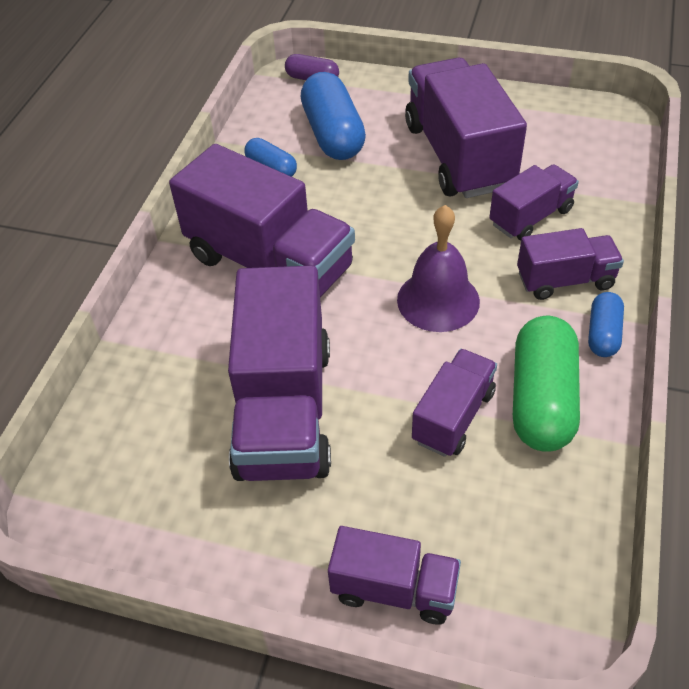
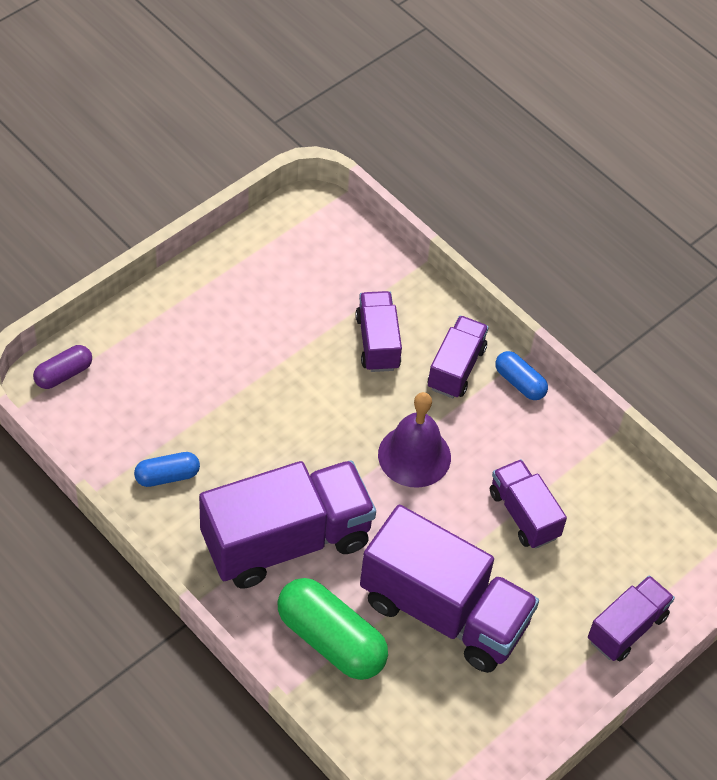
camera: 65 degrees left, 5 degrees up
(333, 134) = (161, 406): blue capsule -> none
(458, 156) = (268, 339): purple truck -> none
(542, 399) = (546, 456): green capsule -> green capsule (331, 640)

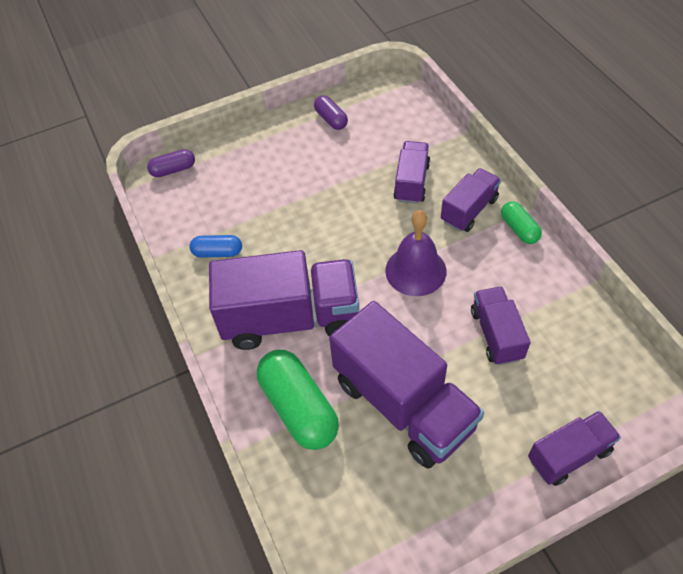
camera: 25 degrees right, 0 degrees up
(248, 268) = (331, 119): none -> purple capsule
(519, 382) = (519, 229): blue capsule -> green capsule

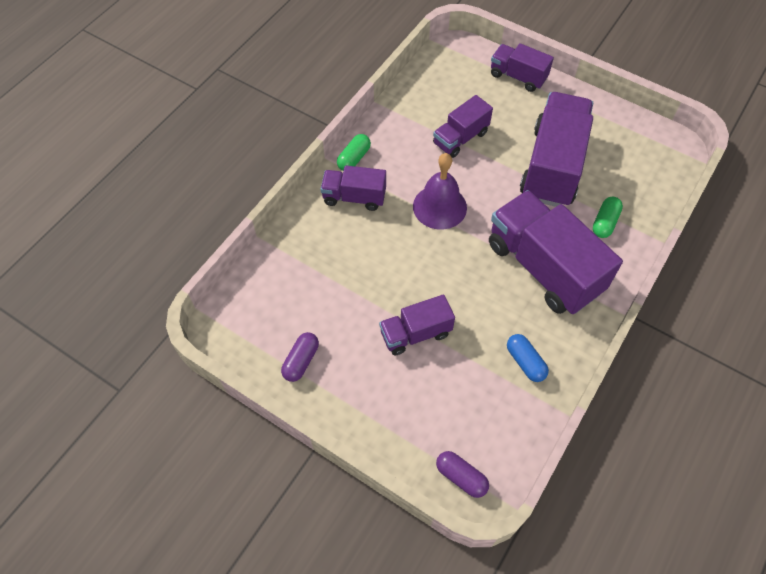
camera: 125 degrees left, 5 degrees up
(299, 408) = (604, 222): green capsule -> green capsule, size x0.54
(411, 182) = (347, 251): purple truck -> purple truck (415, 333)

